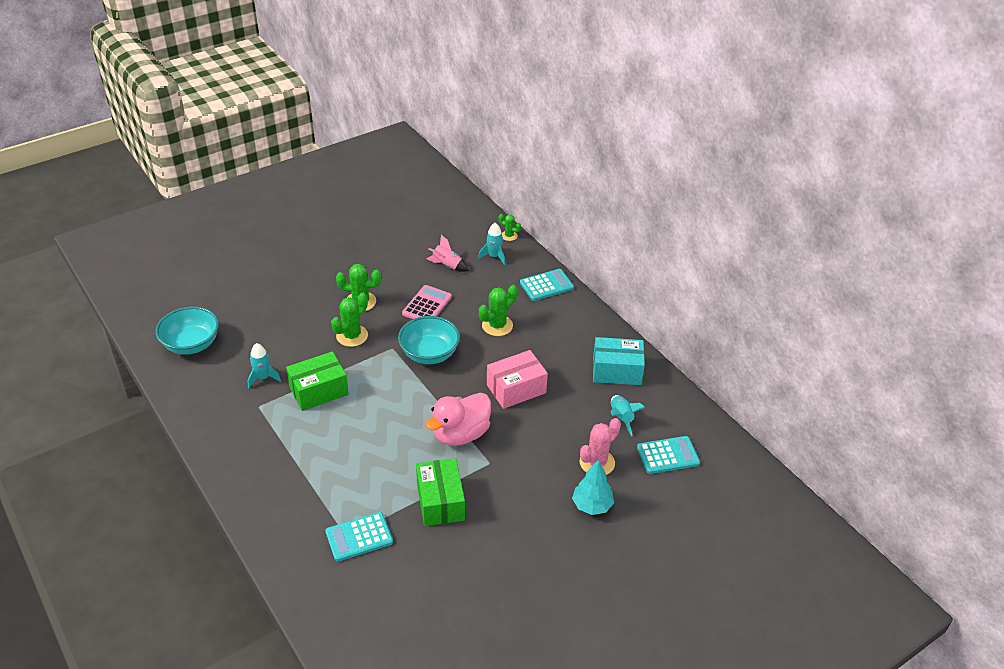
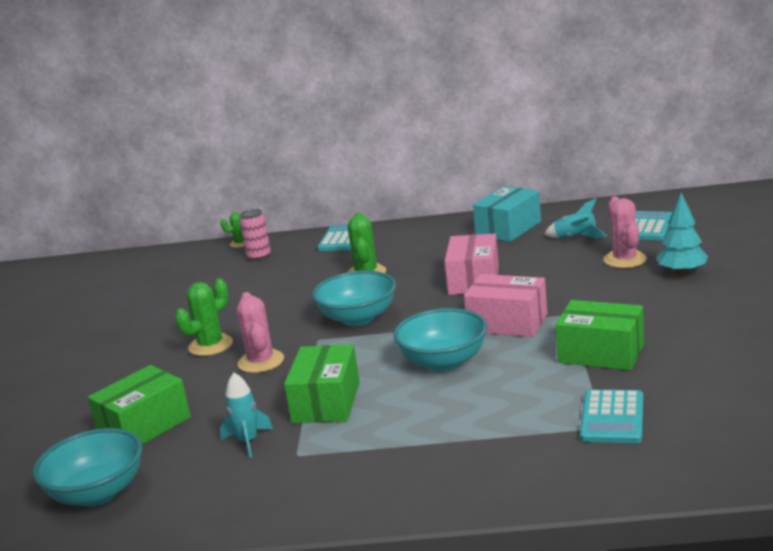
camera: 50 degrees left, 20 degrees down
(260, 325) = (144, 426): none -> green box
(352, 336) = (261, 362): green cactus -> pink cactus
(391, 424) = (443, 362): none -> turquoise bowl
(427, 305) = (278, 306): pink calculator -> none
(447, 265) = (232, 283): pink rocket -> none
(460, 434) = (507, 322): pink duck -> pink box
(494, 256) = (259, 256): turquoise rocket -> pink can

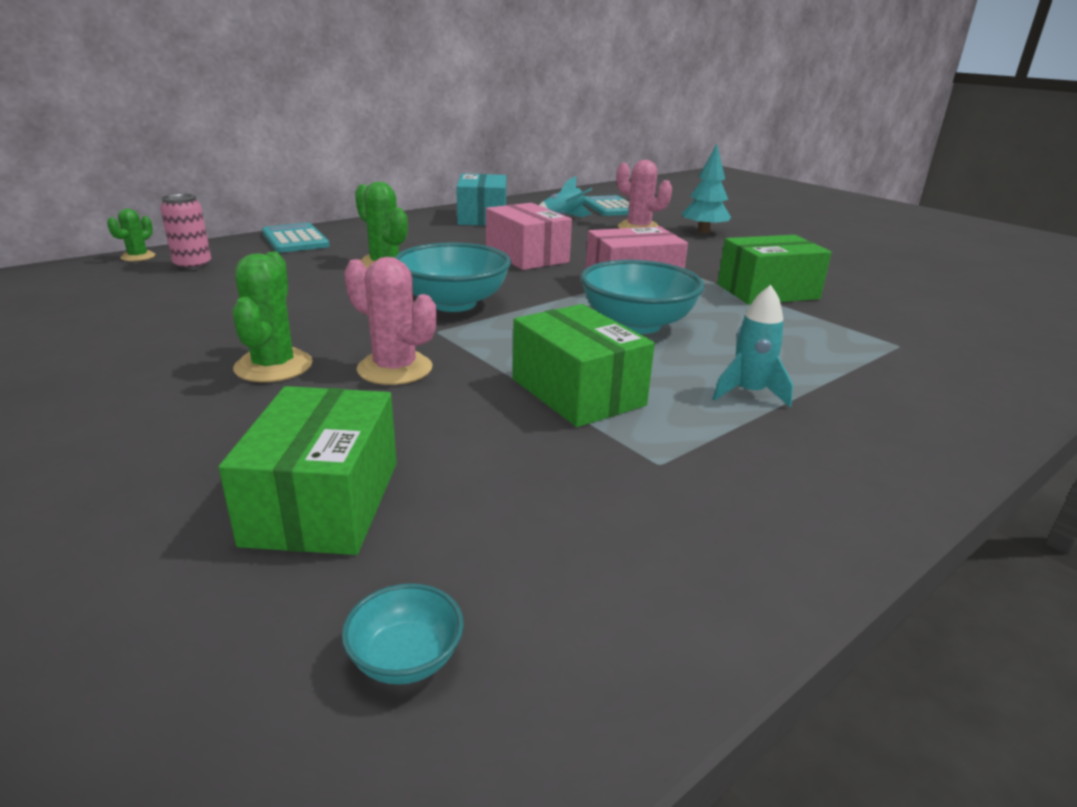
camera: 45 degrees left, 5 degrees up
(97, 493) = (406, 659): turquoise bowl -> turquoise bowl, size x0.46
(248, 441) = (555, 469): turquoise rocket -> turquoise rocket (748, 393)
(612, 418) = (890, 336): turquoise calculator -> none

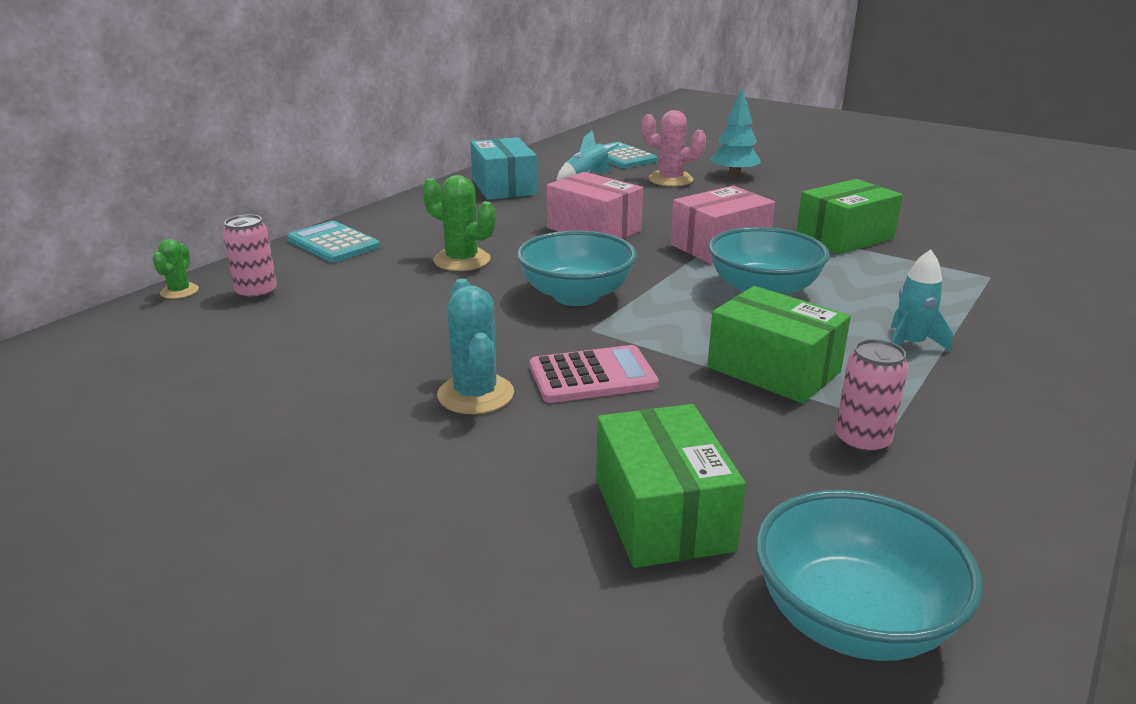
camera: 15 degrees left, 0 degrees up
(273, 366) = (475, 394): green cactus -> turquoise cactus
(395, 369) = (592, 376): pink cactus -> pink calculator
(406, 659) = (852, 619): turquoise bowl -> turquoise bowl, size x2.19
(605, 474) = (862, 441): none -> pink can

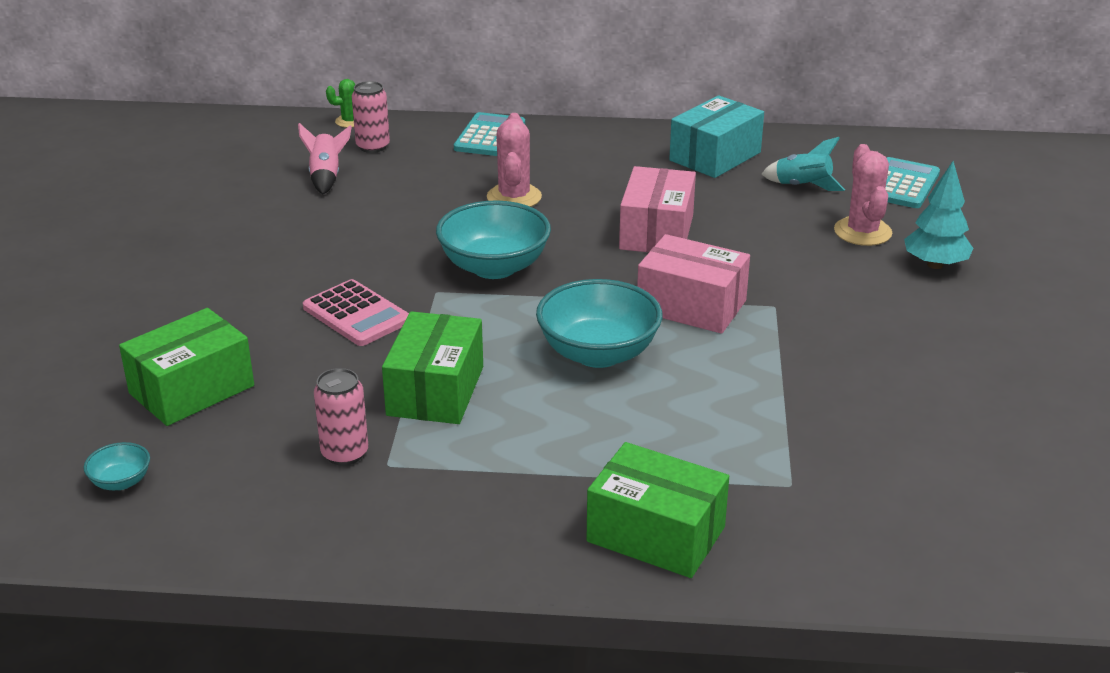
camera: 60 degrees right, 5 degrees up
(279, 329) = (326, 177): none -> pink rocket
(462, 260) = (514, 197): green cactus -> pink cactus
(475, 394) = (292, 278): turquoise cactus -> none
(845, 237) = (807, 373): green box -> green box (656, 534)
(852, 619) = (121, 482): turquoise bowl -> turquoise bowl, size x0.46
(910, 344) = (551, 453): turquoise rocket -> none

